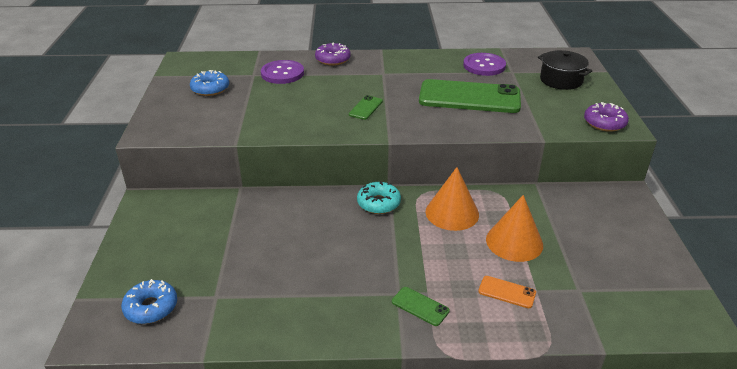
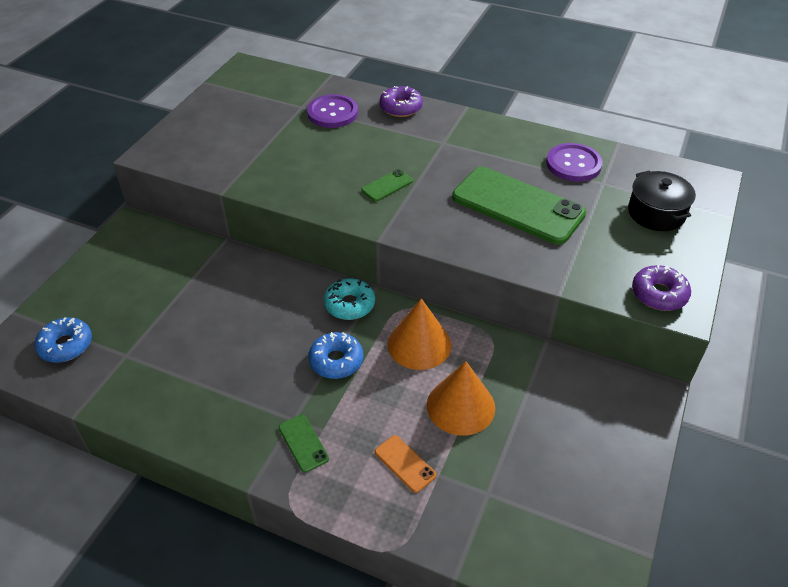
camera: 25 degrees right, 10 degrees up
(210, 89) = (246, 114): blue donut -> blue donut (336, 361)

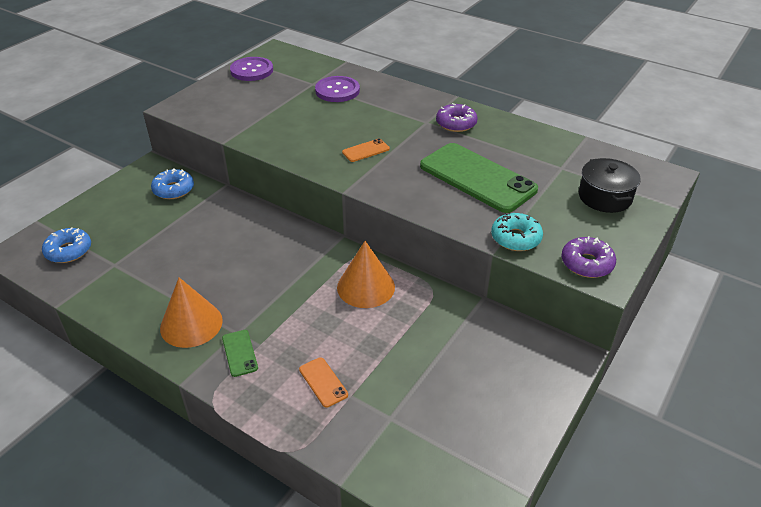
camera: 10 degrees right, 5 degrees down
(336, 361) = (289, 291): blue donut -> blue donut (173, 189)
(349, 304) = (314, 248): turquoise donut -> turquoise donut (515, 238)
(387, 186) = (366, 151): green phone -> orange phone
(401, 107) = (398, 92): purple donut -> purple donut (456, 123)
(460, 406) = (387, 342): orange cone -> orange cone (191, 324)
(573, 164) = (539, 150): purple button -> purple button (252, 70)

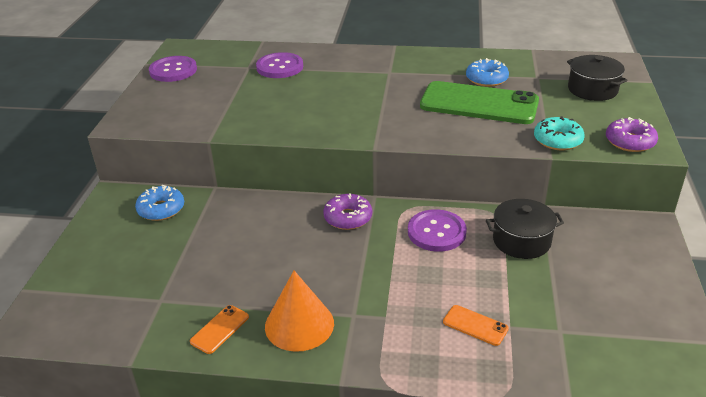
camera: 25 degrees left, 5 degrees down
(68, 251) = (93, 305): blue donut -> blue donut (486, 79)
(239, 353) = (373, 331): green phone -> none
(366, 151) = (359, 109): orange phone -> orange phone (220, 329)
(366, 287) = (436, 232): orange cone -> purple button
(432, 323) = (521, 241): none -> black pot
(456, 123) = (417, 67): purple donut -> purple donut (348, 218)

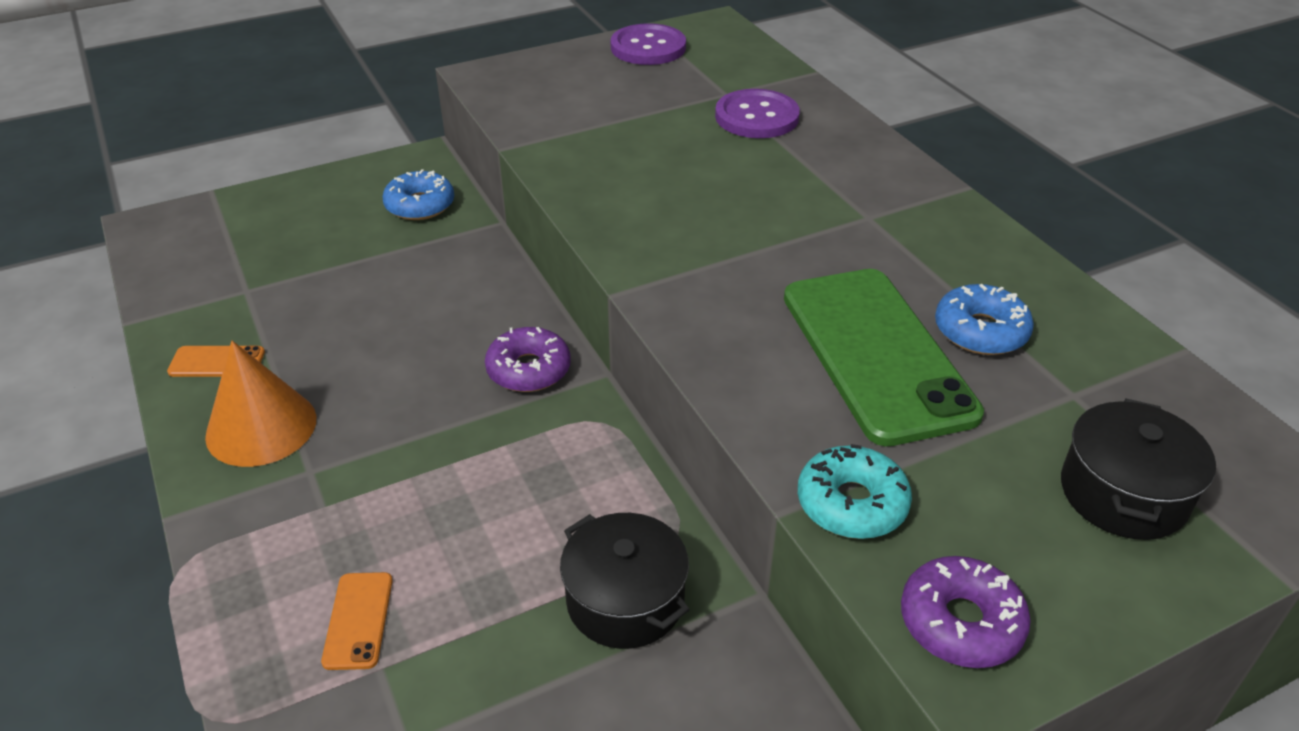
camera: 55 degrees right, 5 degrees up
(436, 232) = (567, 481): purple button -> none

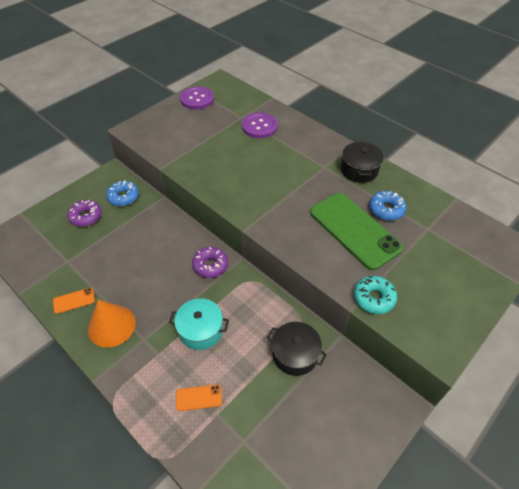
camera: 20 degrees left, 10 degrees up
(358, 620) = (199, 397): orange phone -> orange phone turned 75 degrees counterclockwise
(438, 488) = (201, 330): none -> turquoise pot
(960, 622) = (429, 334): purple donut -> purple donut (86, 216)
(1123, 493) = (459, 265): black pot -> black pot (359, 170)

